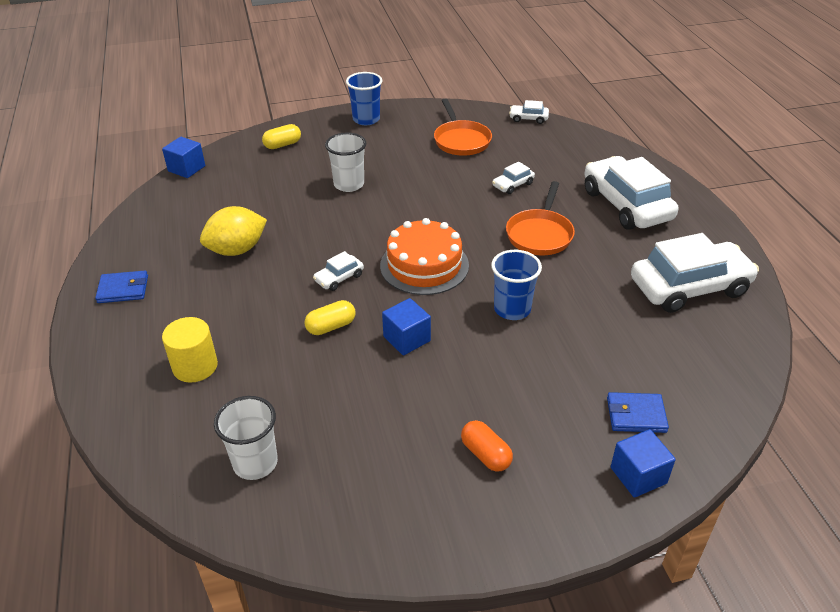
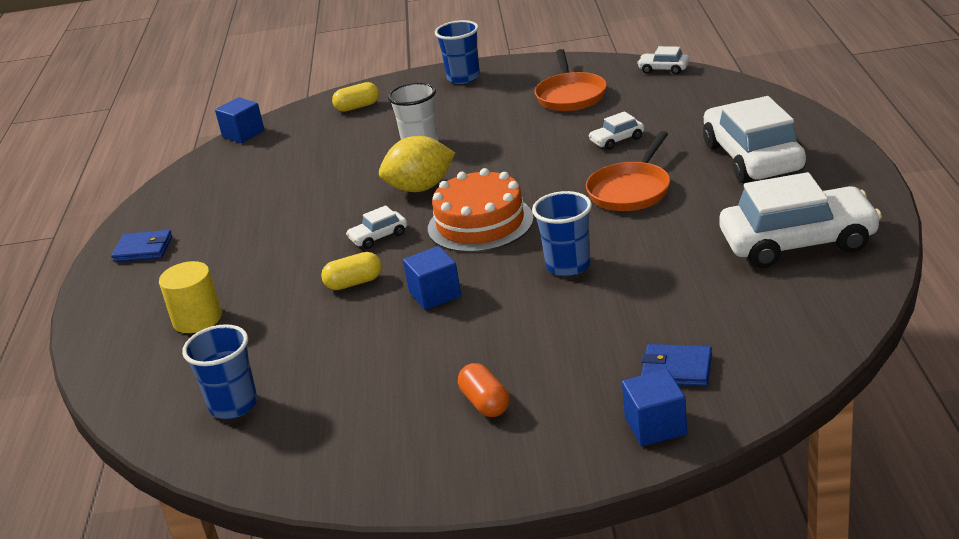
camera: 15 degrees right, 10 degrees down
(237, 250) = (274, 211): yellow lemon -> yellow lemon (420, 188)
(255, 463) = (233, 405): white cup -> blue cup

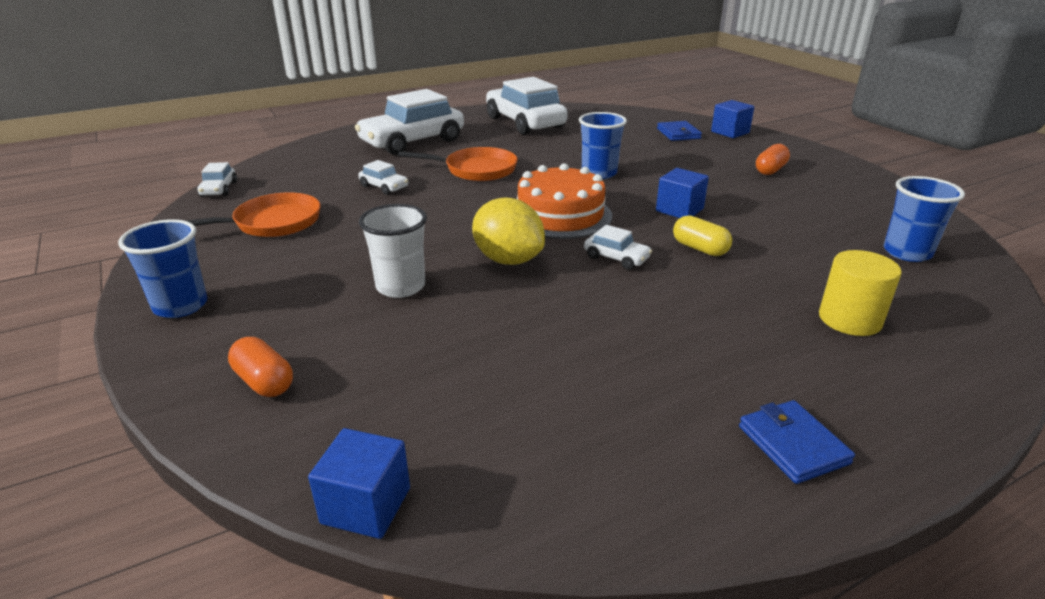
camera: 120 degrees left, 0 degrees up
(357, 107) = (264, 382): yellow capsule -> orange capsule

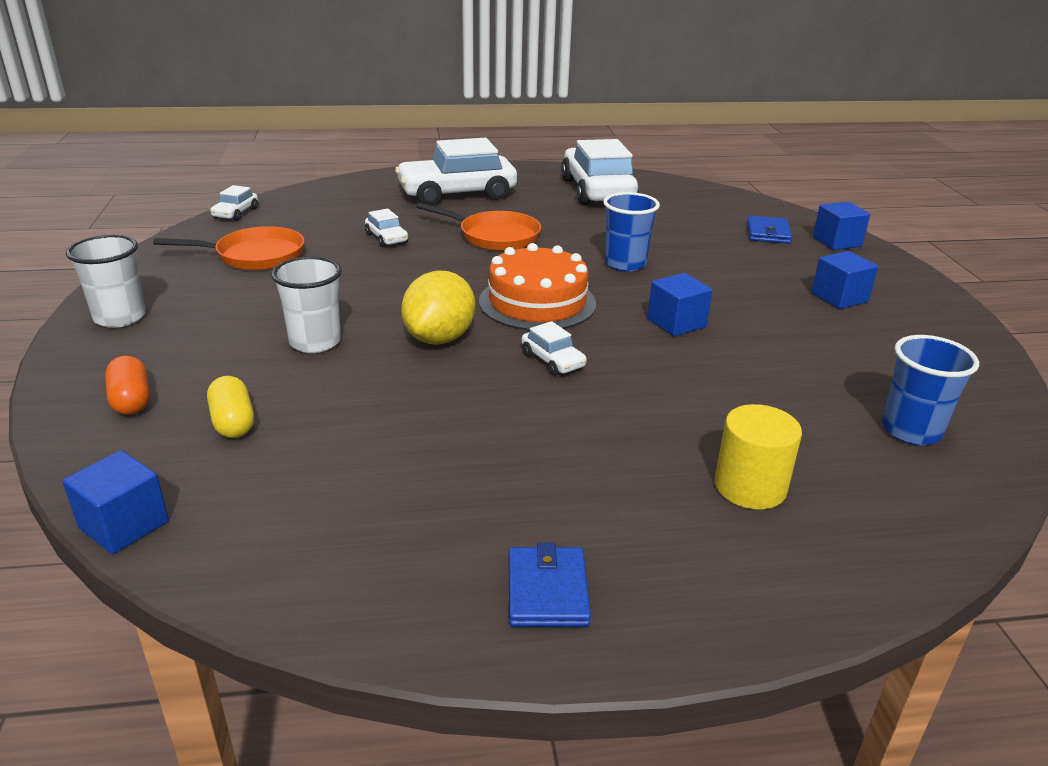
camera: 20 degrees right, 0 degrees up
(180, 306) = (120, 317): blue cup -> white cup
(508, 260) = (439, 338): yellow lemon -> yellow lemon turned 45 degrees clockwise
(699, 248) = (655, 370): yellow capsule -> yellow capsule (233, 422)
(770, 170) = (839, 297): orange capsule -> blue cube

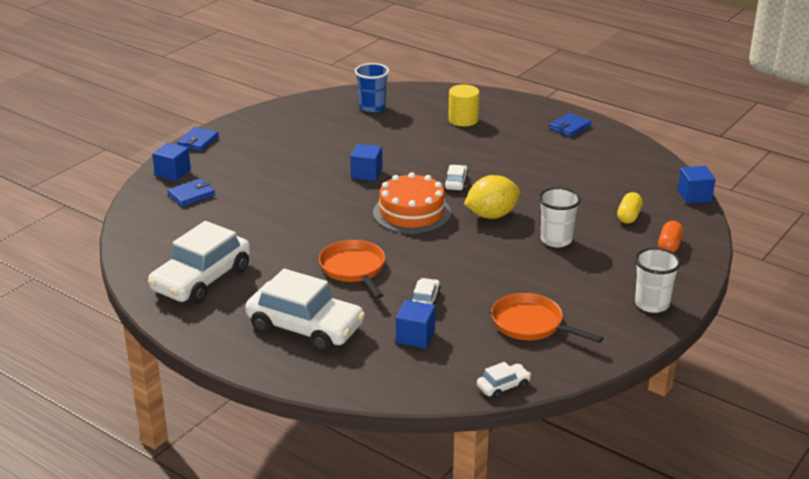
camera: 135 degrees left, 0 degrees up
(625, 264) = (319, 213): blue cup -> none
(839, 297) = (262, 150): blue cube -> blue cube (415, 337)
(915, 277) = (198, 141): none -> blue wallet

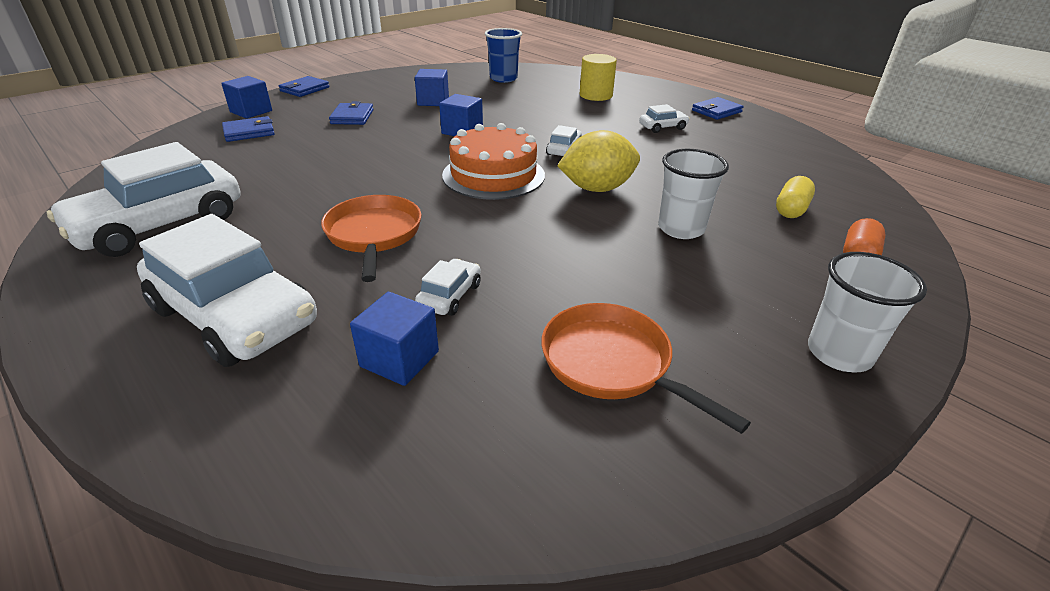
camera: 10 degrees right, 5 degrees up
(265, 169) = (352, 117): none -> blue wallet
(503, 386) = (516, 508): white car -> white car (663, 127)
(694, 196) = (885, 194): blue cube -> blue cube (433, 101)

